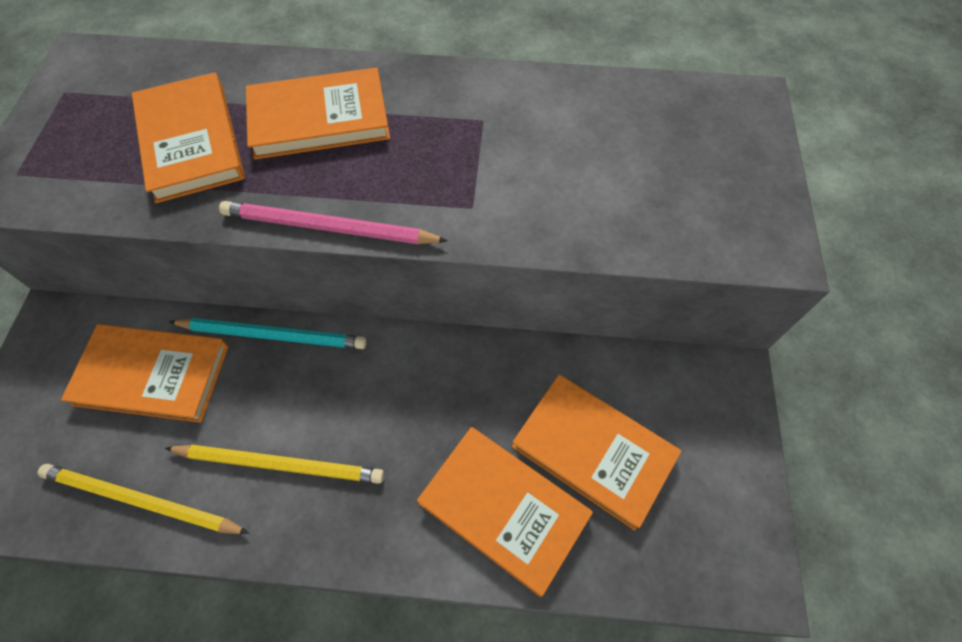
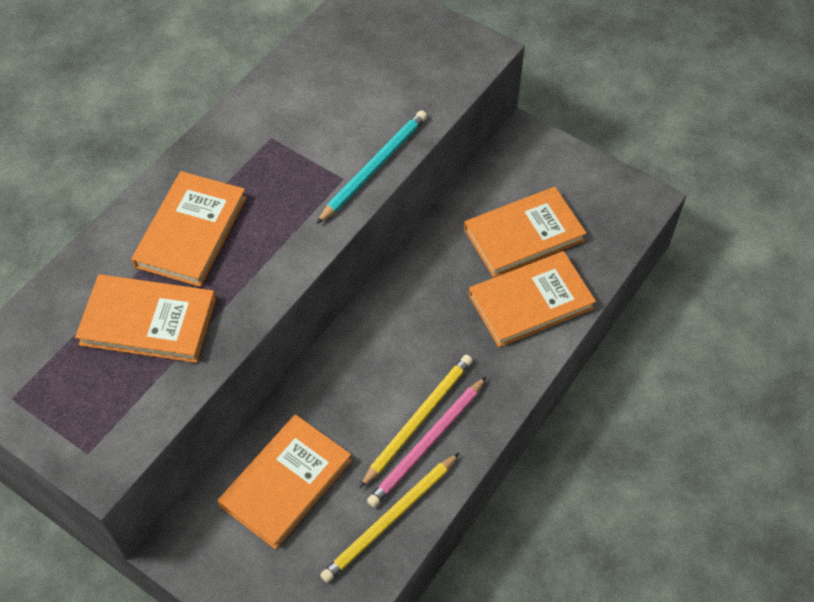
camera: 60 degrees left, 5 degrees down
(273, 335) = (308, 387): turquoise pencil -> turquoise pencil (374, 167)
(329, 227) = (300, 264): pink pencil -> pink pencil (427, 444)

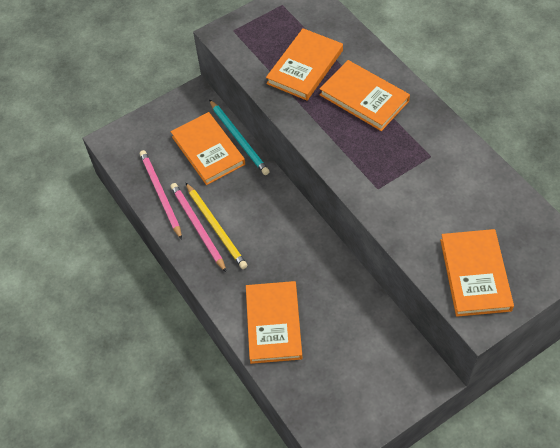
camera: 115 degrees right, 0 degrees up
(374, 167) = (381, 210): turquoise pencil -> turquoise pencil (239, 139)
(390, 519) = (160, 194): yellow pencil -> pink pencil
(524, 235) = (333, 341): orange book -> orange book (475, 274)

